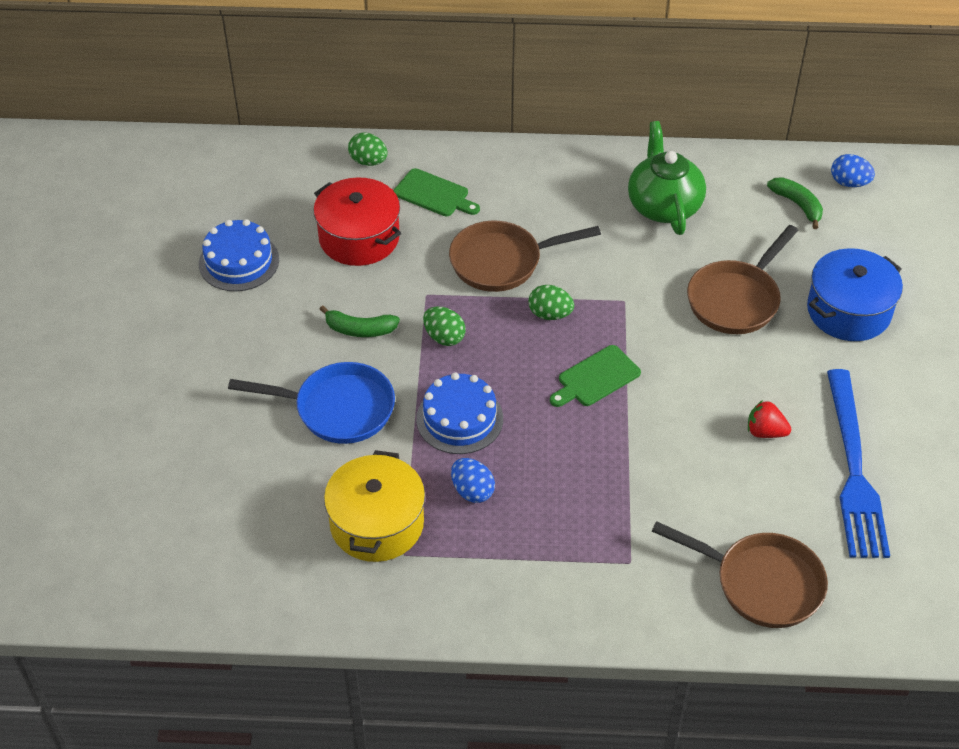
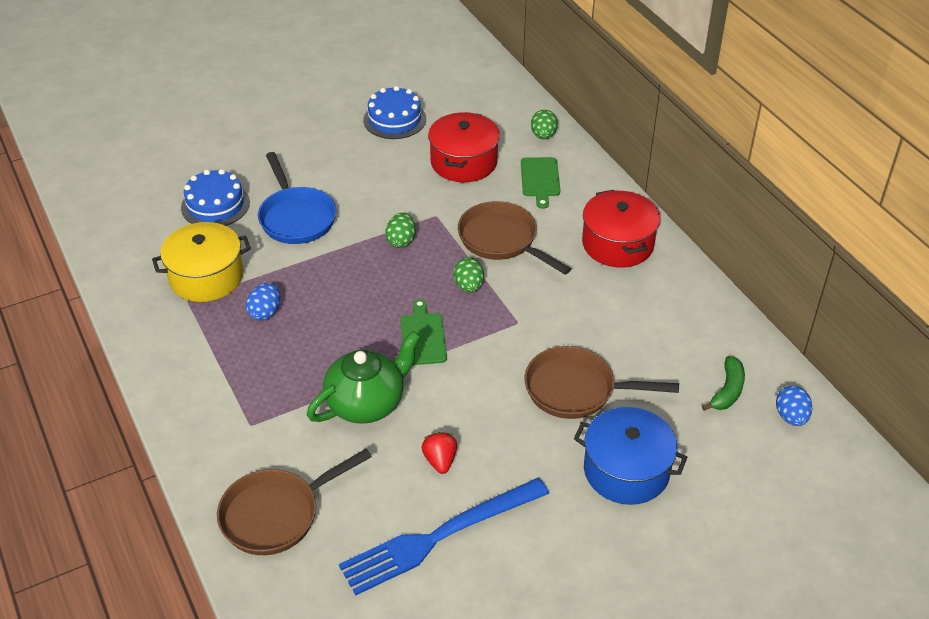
camera: 60 degrees right, 5 degrees down
(360, 329) = (376, 198): green banana -> none
(459, 419) = (328, 279): blue cake -> blue cake (215, 205)
(569, 184) = (617, 244): none -> red pot
(596, 378) = (423, 336): green cutting board -> green cutting board turned 60 degrees clockwise
(663, 205) = (645, 306): green teapot -> green teapot (367, 403)
(761, 583) = (276, 514): brown pan -> brown pan turned 60 degrees clockwise

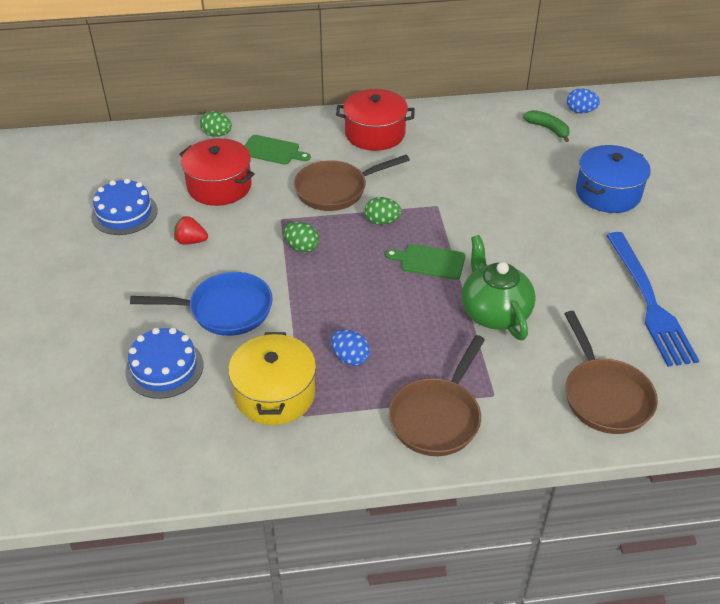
camera: 70 degrees left, 0 degrees up
(440, 461) = (572, 283): red strawberry -> red strawberry (191, 241)
(576, 390) = (522, 195): brown pan -> brown pan (437, 417)

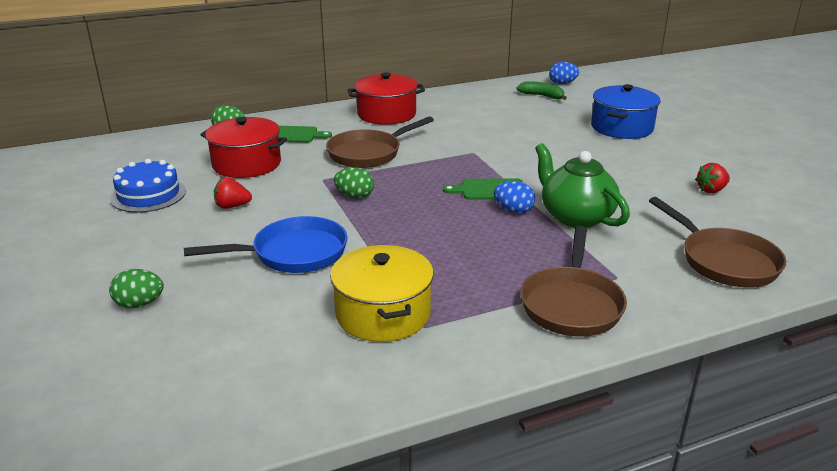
camera: 15 degrees left, 15 degrees down
(164, 368) = (242, 311): blue cake -> none
(350, 358) = (450, 271): blue egg -> blue egg (513, 210)
(382, 221) = (426, 169): green egg -> green egg (139, 304)
(649, 302) = (711, 190): blue fork -> red strawberry

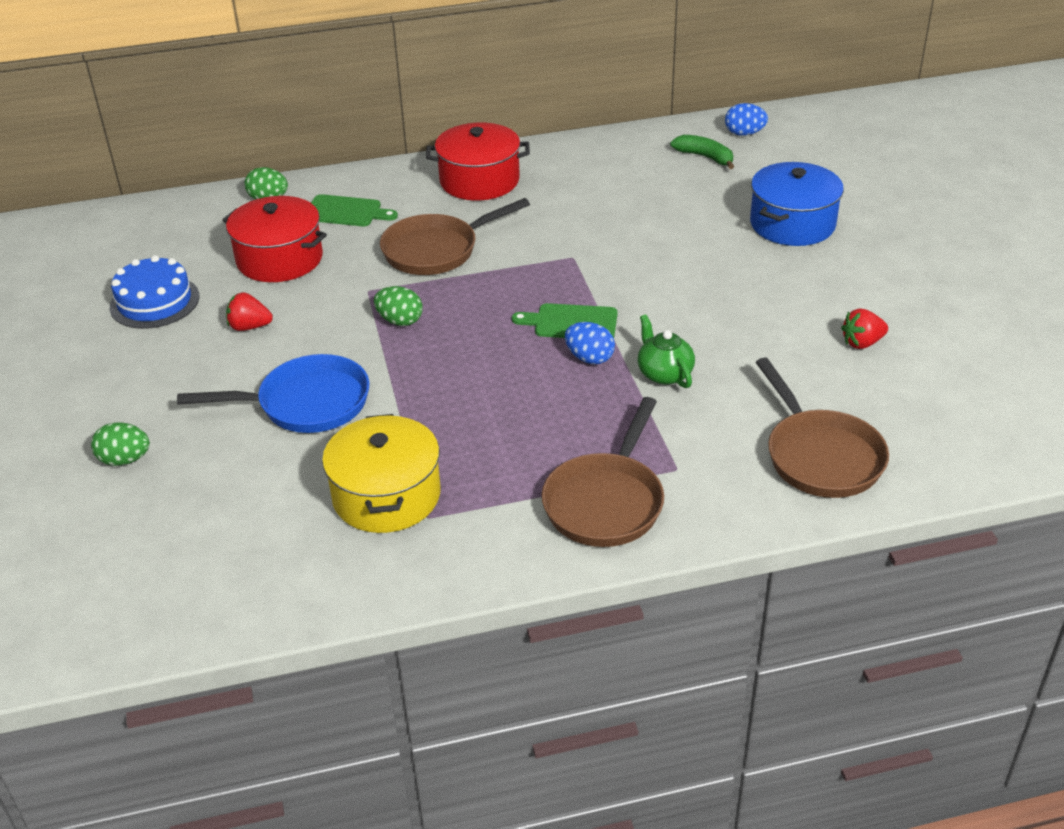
camera: 10 degrees right, 10 degrees up
(575, 217) = (664, 373): green teapot -> green teapot, size x0.60

